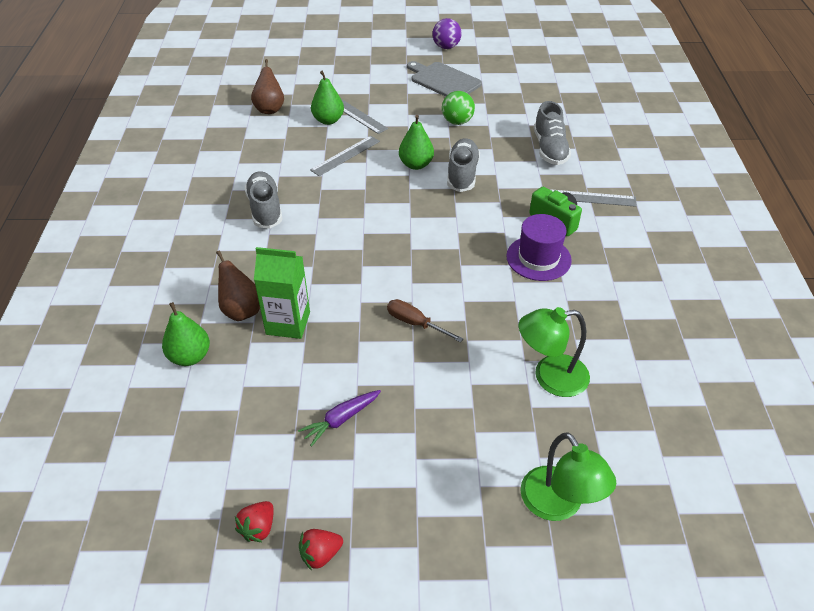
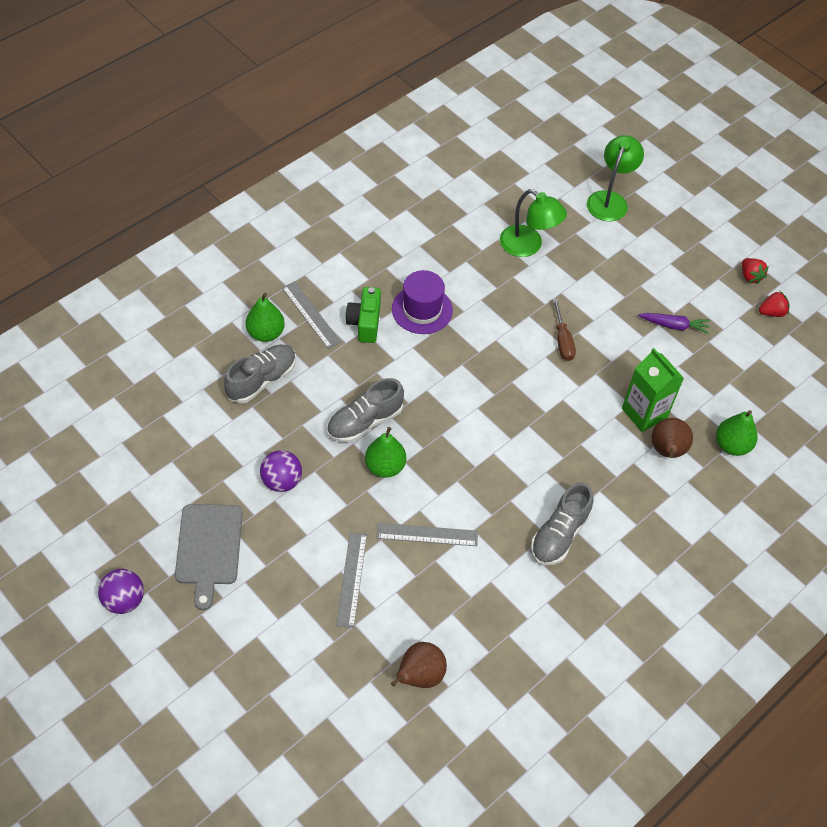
camera: 135 degrees left, 10 degrees up
(320, 554) = (750, 276): red strawberry -> red strawberry turned 45 degrees clockwise
(328, 120) = (386, 599): green pear -> green pear (266, 333)
(457, 122) = (282, 481): green ball -> purple ball

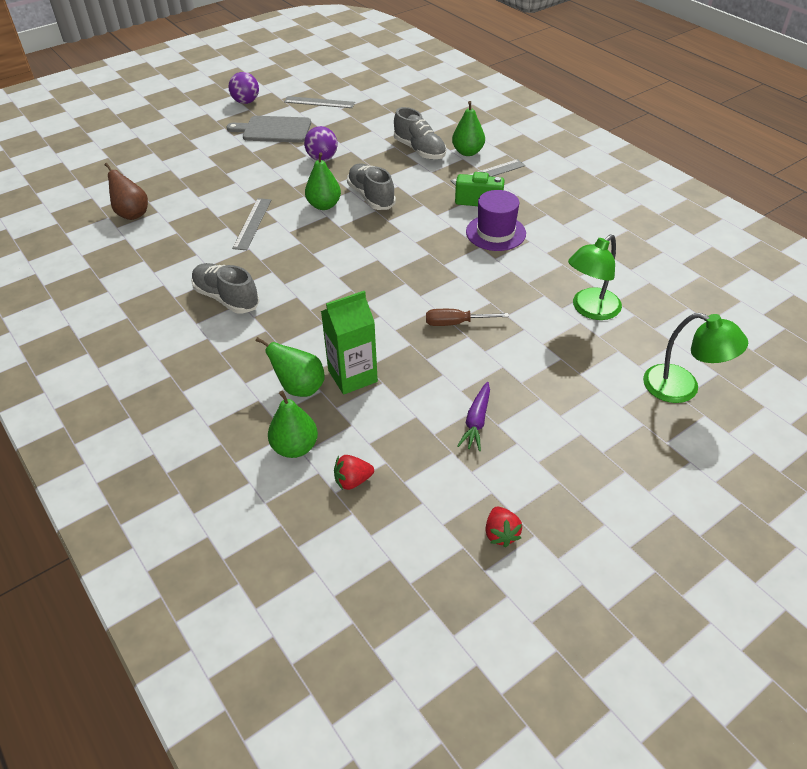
camera: 100 degrees right, 10 degrees down
(351, 579) = (226, 186): grey ruler -> grey ruler (319, 102)
(667, 451) = (299, 388): brown pear -> green pear
(750, 276) = (566, 520): red strawberry -> red strawberry (352, 481)

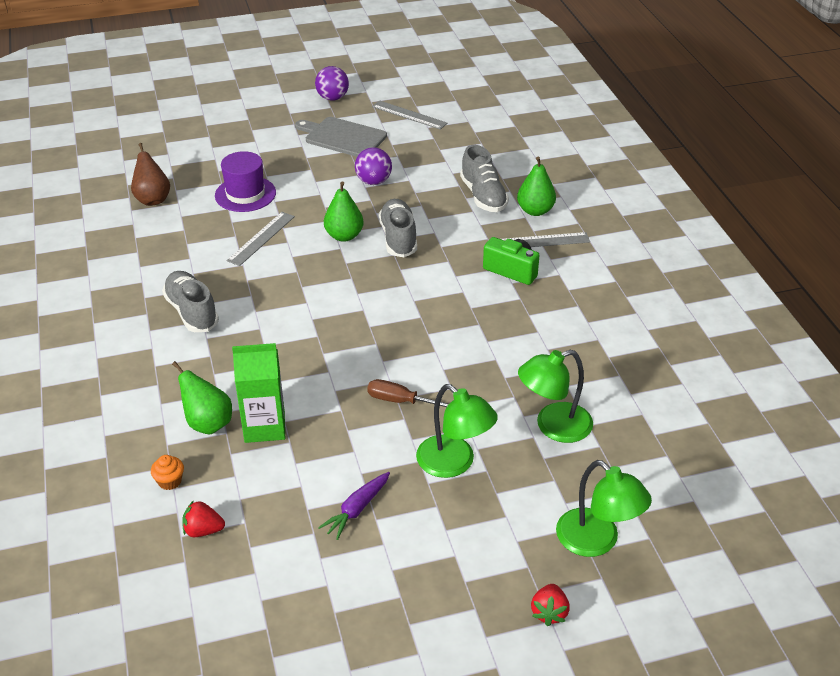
camera: 20 degrees right, 5 degrees down
(295, 447) = (170, 481): green pear -> orange cupcake
(495, 232) = (506, 312): purple hat -> purple hat (245, 194)
(501, 534) = (310, 628): red strawberry -> red strawberry (549, 612)
(532, 360) = (454, 463): none -> green lamp

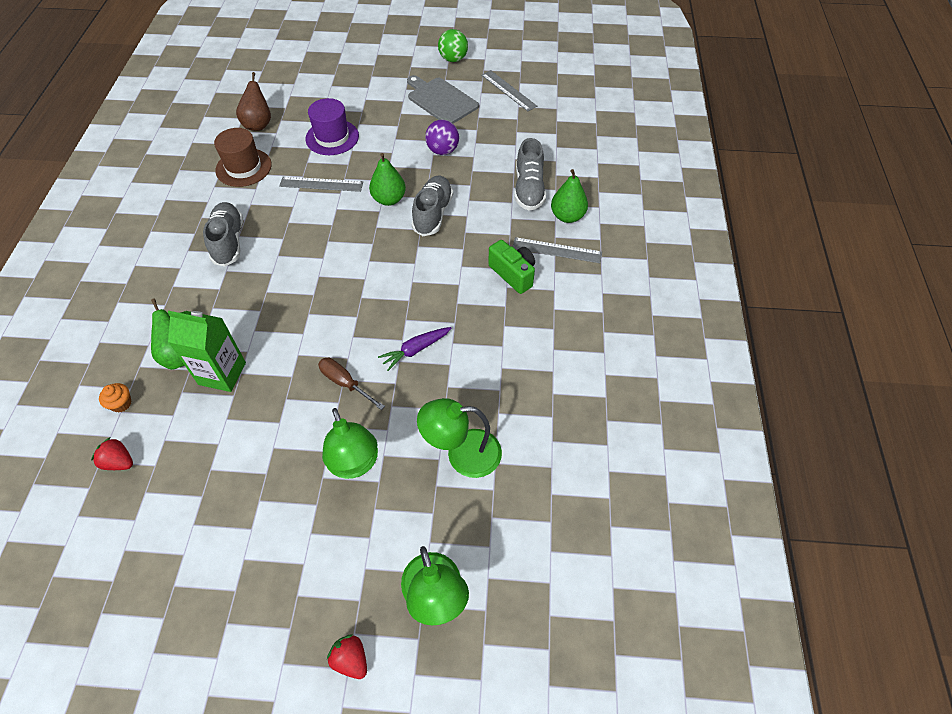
camera: 20 degrees right, 15 degrees up
(162, 242) = (243, 167): none -> brown hat
(261, 238) = (321, 184): grey ruler -> grey ruler turned 45 degrees clockwise
(332, 98) = (453, 59): purple ball -> green ball
(356, 510) = (248, 485): purple carrot -> purple carrot (415, 350)
(549, 612) = (351, 659): red strawberry -> red strawberry turned 105 degrees clockwise

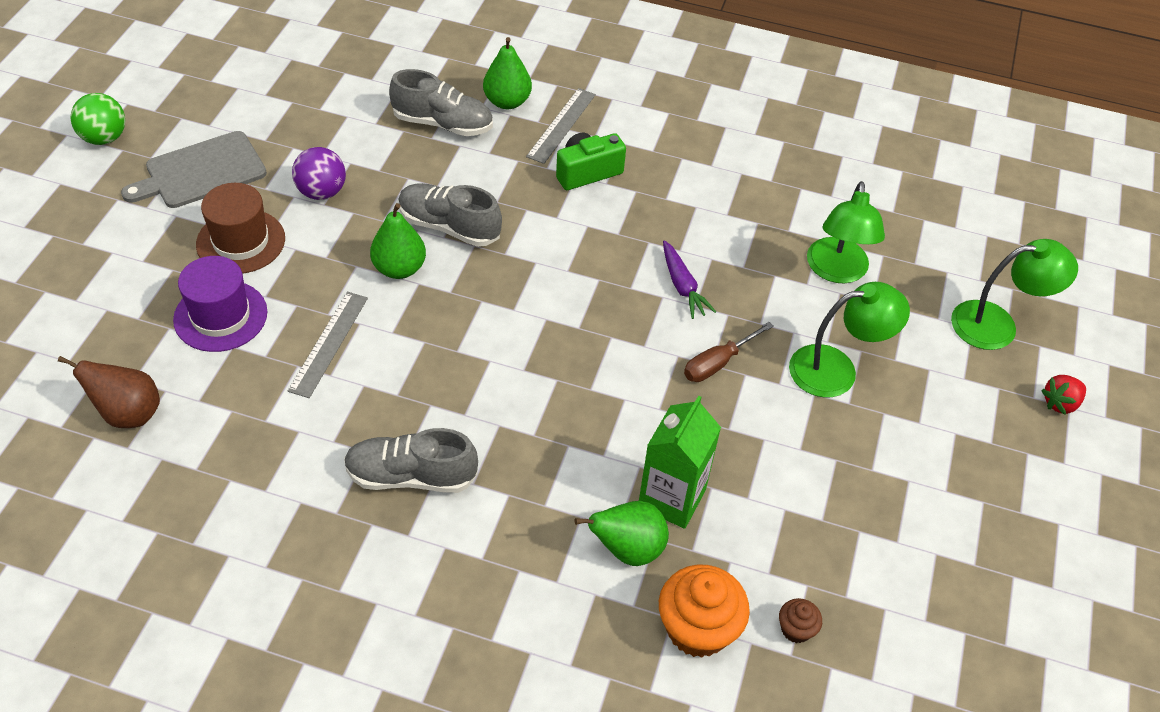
camera: 80 degrees left, 5 degrees down
(119, 462) = (796, 629): red strawberry -> brown cupcake
(121, 403) = (697, 629): orange cupcake -> orange cupcake, size x2.05
(243, 167) = (237, 444): brown hat -> brown hat (241, 241)
(508, 90) = (222, 95): grey ruler -> none

